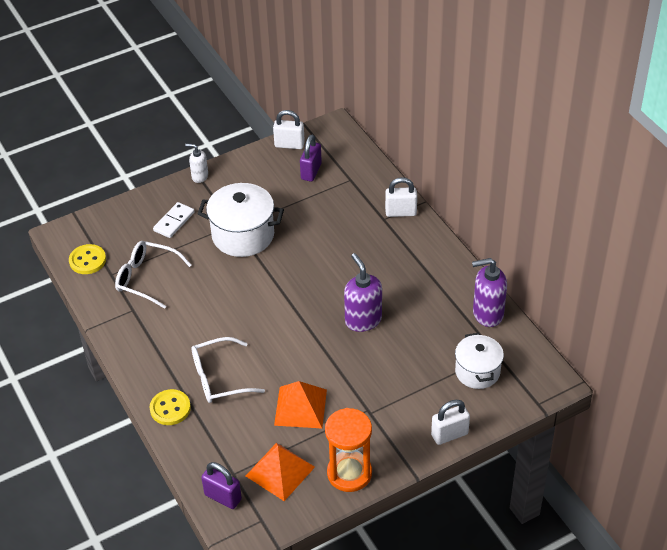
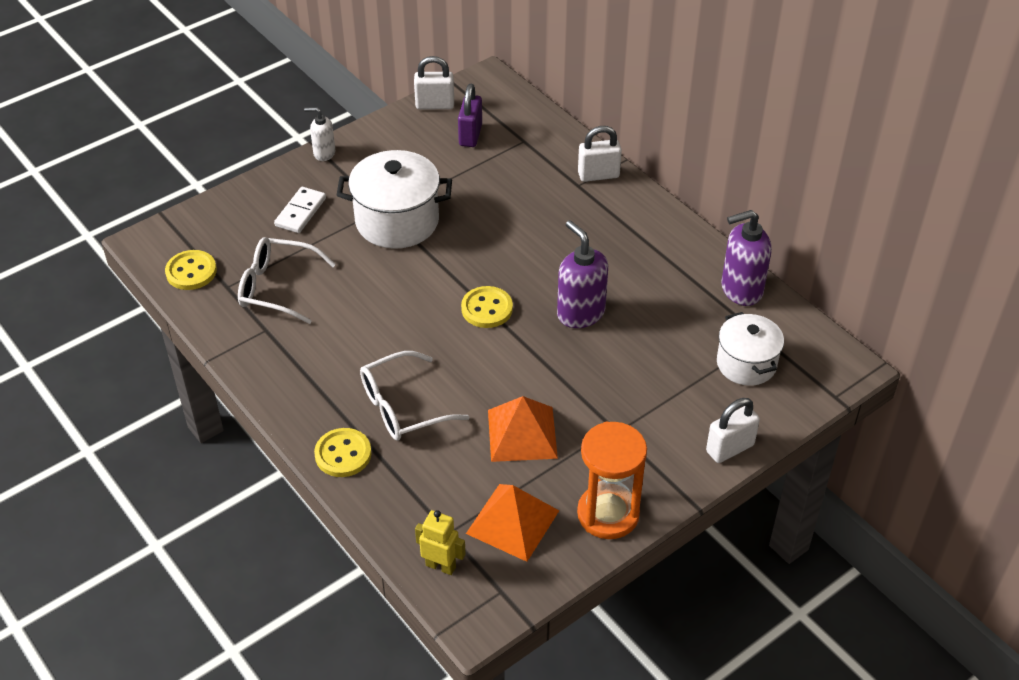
camera: 10 degrees left, 0 degrees up
(223, 497) = (441, 566): purple padlock -> yellow robot
(295, 310) = (487, 309): none -> yellow button

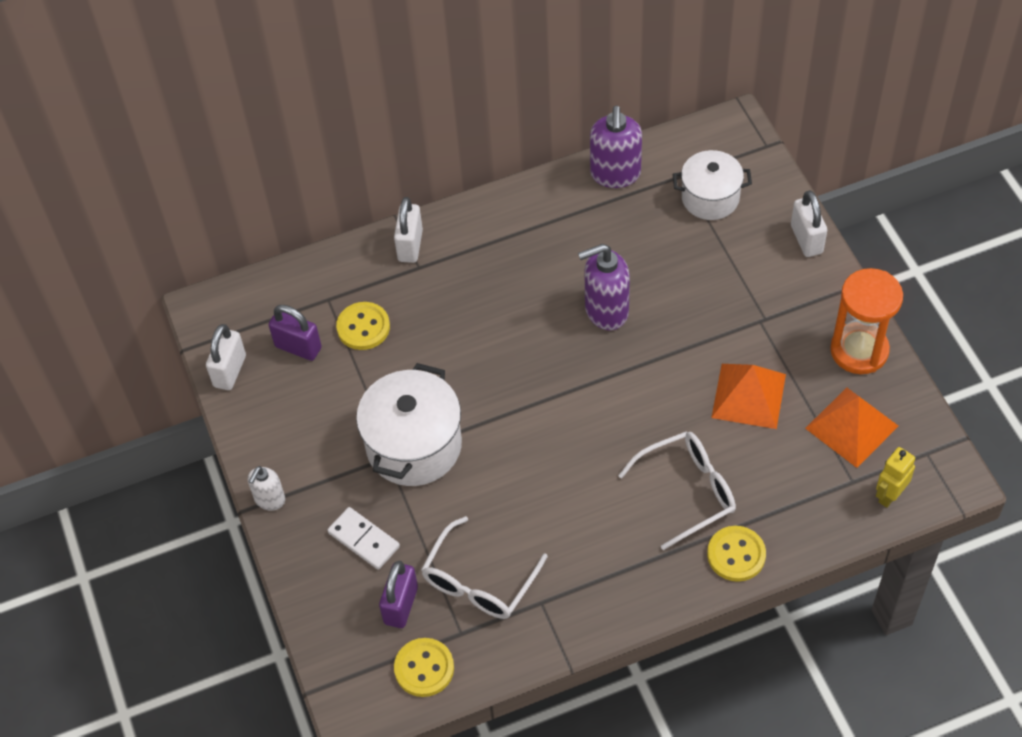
camera: 70 degrees left, 10 degrees up
(245, 246) = (401, 605): none -> purple padlock
(402, 407) = (688, 491): white glasses -> white glasses turned 105 degrees counterclockwise
(487, 309) = (574, 389): yellow button -> yellow button (363, 327)

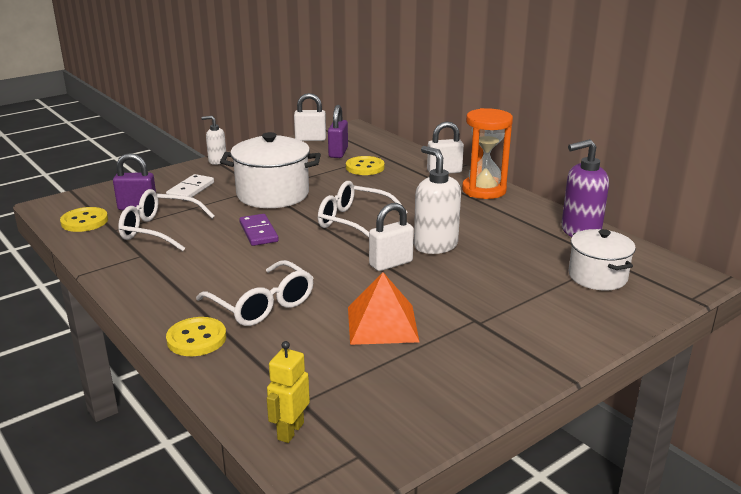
camera: 70 degrees right, 30 degrees down
(519, 475) = (258, 232): none -> purple domino
(522, 373) = (353, 221): none -> white glasses
(606, 310) = (435, 245): purple soap dispenser -> white soap dispenser
(806, 239) = (597, 335): white padlock -> white padlock (391, 263)
(851, 427) = (372, 392): orange pyramid -> none
(859, 350) = (477, 386): orange hourglass -> orange hourglass (484, 190)
(889, 495) = (290, 431): yellow robot -> yellow robot turned 90 degrees counterclockwise

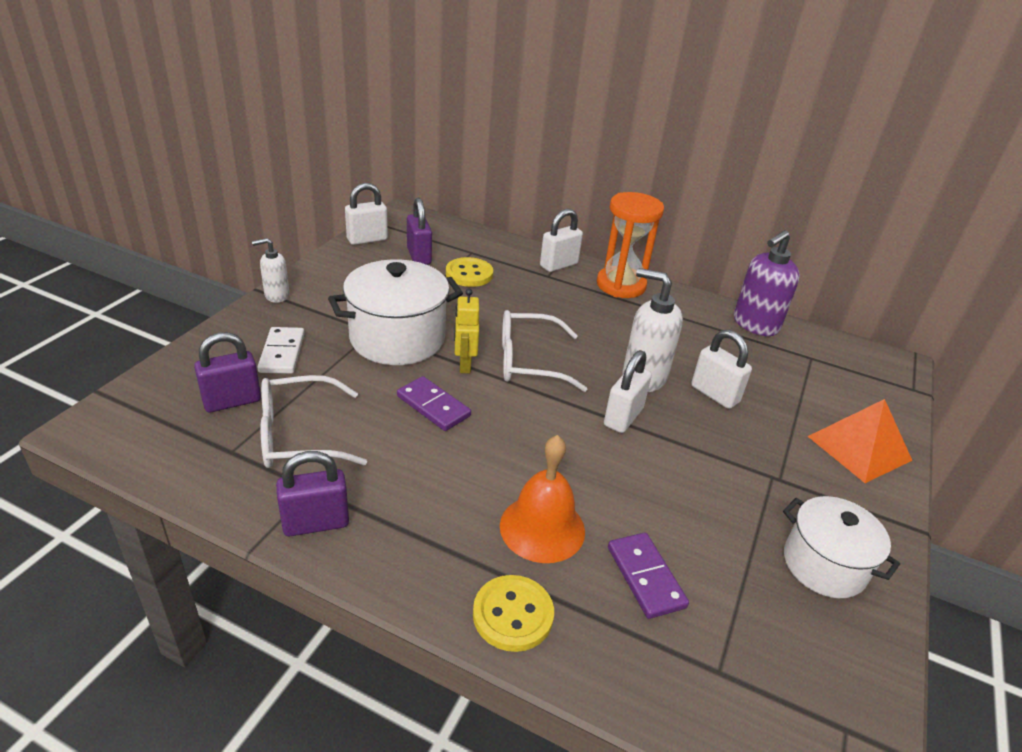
camera: 30 degrees left, 10 degrees up
(84, 221) = (172, 446): yellow button -> none
(127, 271) = (316, 523): none -> purple padlock
(262, 305) = (542, 528): white glasses -> orange bell
(290, 431) = (749, 726): yellow robot -> yellow robot (464, 365)
(305, 345) = (646, 577): none -> purple domino
(382, 324) = (694, 514): orange pyramid -> orange pyramid (859, 448)
(485, 265) = (714, 394): none -> white padlock
(597, 276) = (821, 382): white pot -> white pot (824, 565)

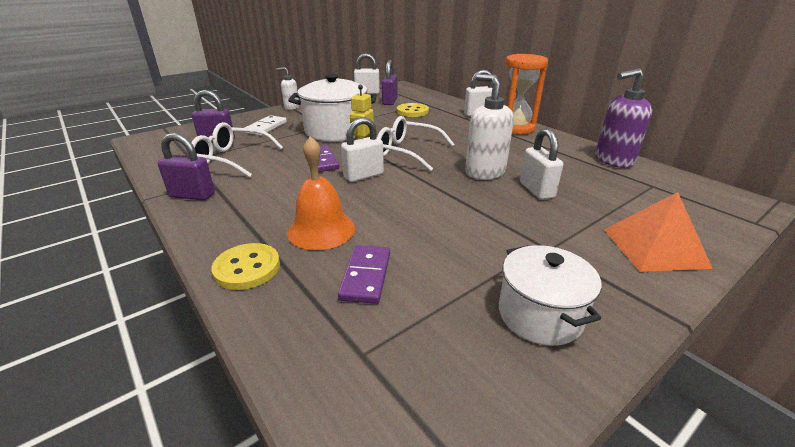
camera: 30 degrees right, 5 degrees down
(623, 417) = (446, 188): white padlock -> white padlock (363, 176)

